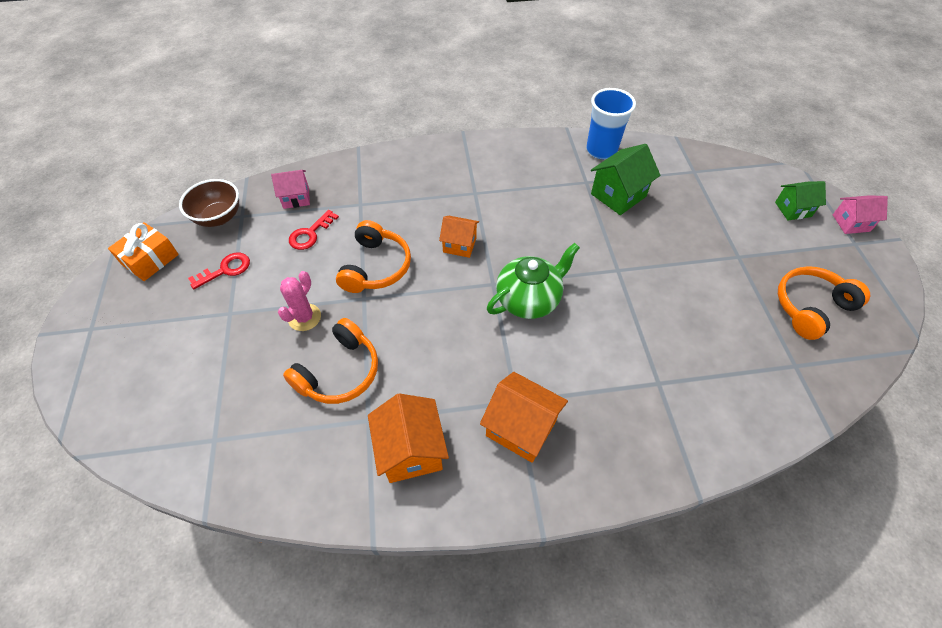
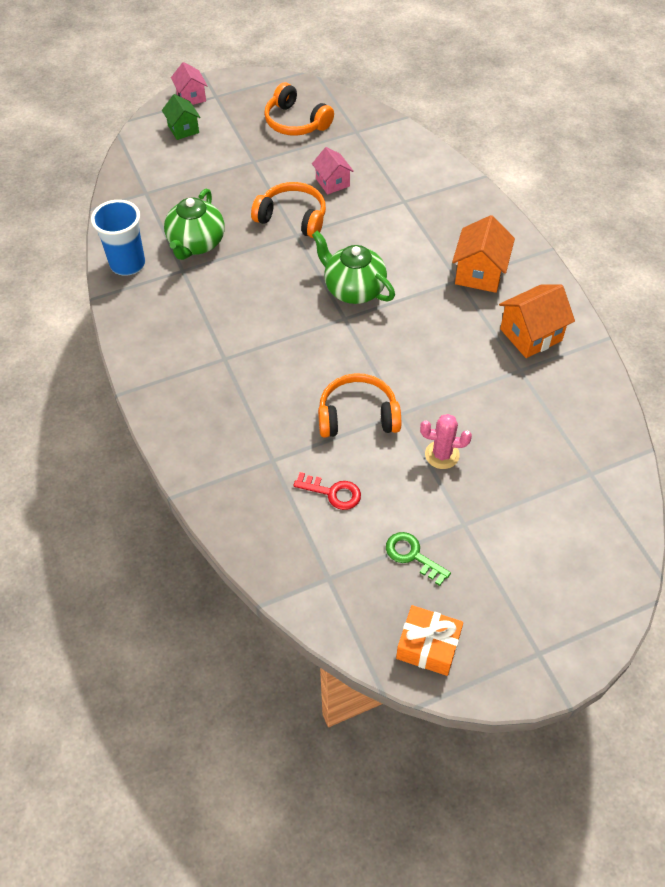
camera: 105 degrees left, 0 degrees up
(219, 217) = (339, 603): brown bowl -> none
(225, 270) = (412, 555): red key -> green key
(296, 198) = (281, 530): pink house -> pink house (332, 182)
(339, 372) = (486, 405): orange headphones -> orange headphones (292, 218)
(459, 245) = (304, 354): orange house -> none
(618, 195) = (196, 244): green house -> green teapot

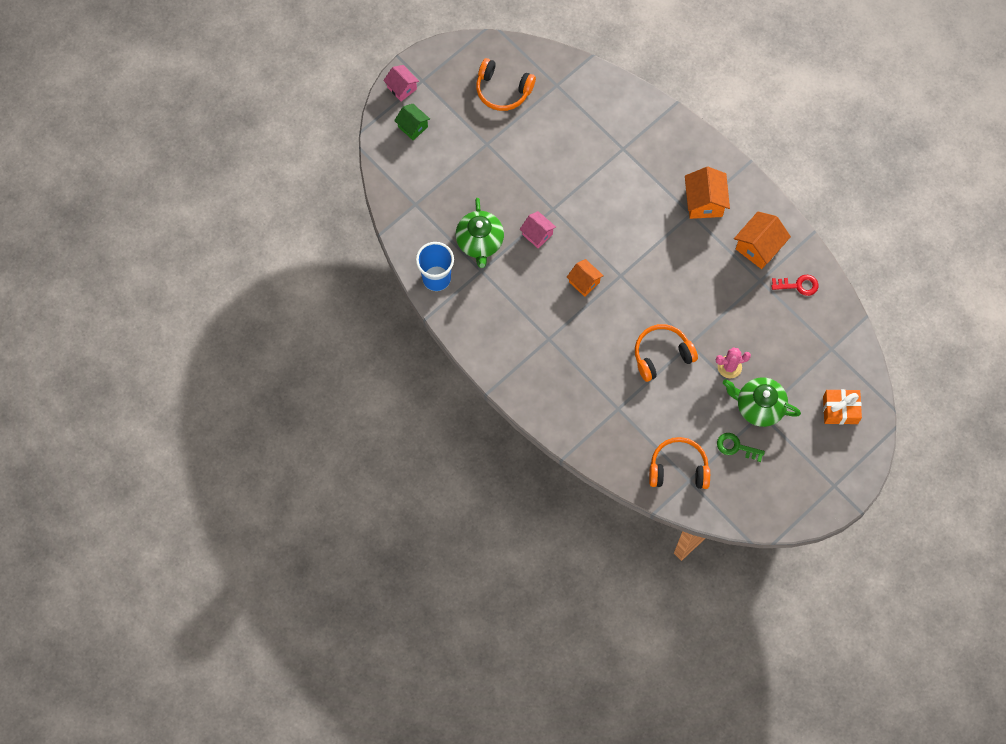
camera: 20 degrees left, 15 degrees up
(292, 218) = (543, 193): orange headphones -> orange headphones (678, 468)
(297, 313) = (584, 282): none -> orange house
(332, 182) = (559, 147): pink house -> pink house (537, 234)
(333, 493) = (668, 419): red key -> red key (798, 285)
(353, 289) = (617, 247): green teapot -> green teapot (758, 406)
(428, 646) = (767, 504): orange gift -> orange gift (840, 410)

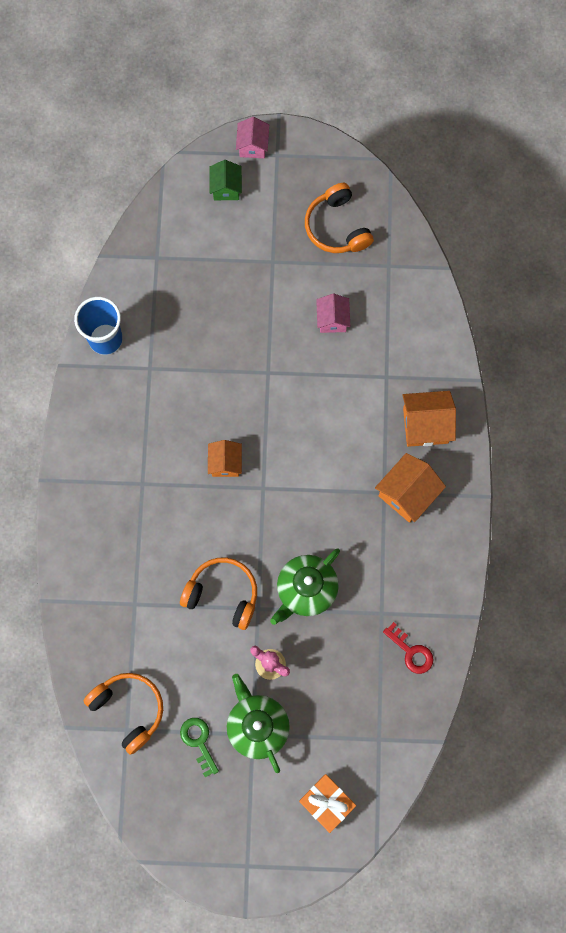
camera: 45 degrees right, 5 degrees up
(480, 242) = (175, 342): green teapot -> green teapot (306, 590)
(537, 234) = (230, 382): pink house -> pink house (332, 320)
(758, 247) = (412, 582): orange house -> orange house (425, 425)

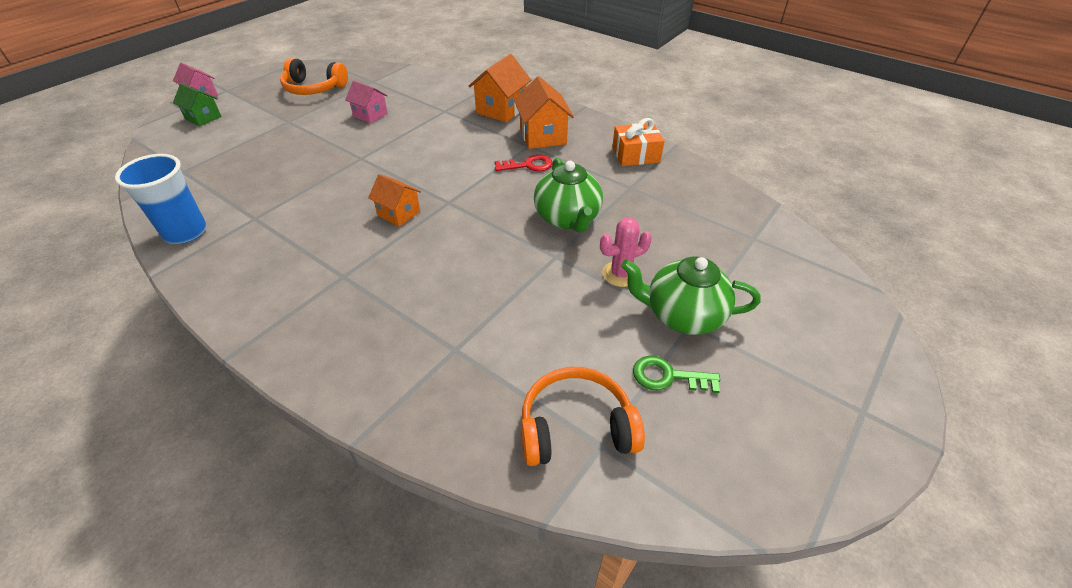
camera: 55 degrees left, 30 degrees down
(223, 594) = (516, 273): orange headphones -> none
(326, 803) = (806, 302): orange gift -> orange gift (635, 155)
(411, 652) = (679, 186): red key -> red key (528, 165)

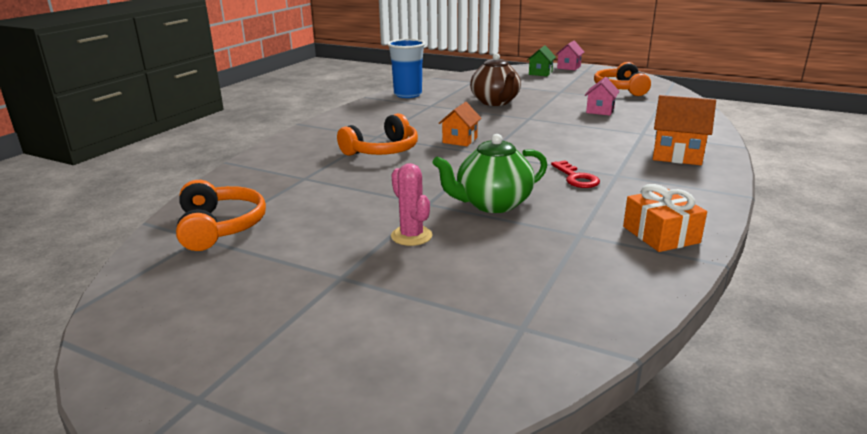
camera: 80 degrees right, 20 degrees down
(287, 168) = (495, 102): none -> brown teapot
(398, 275) = (382, 150): none -> orange headphones
(543, 136) = (644, 179): orange house -> none
(668, 376) = (268, 265): green key -> none
(682, 315) = (353, 272): green teapot -> none

